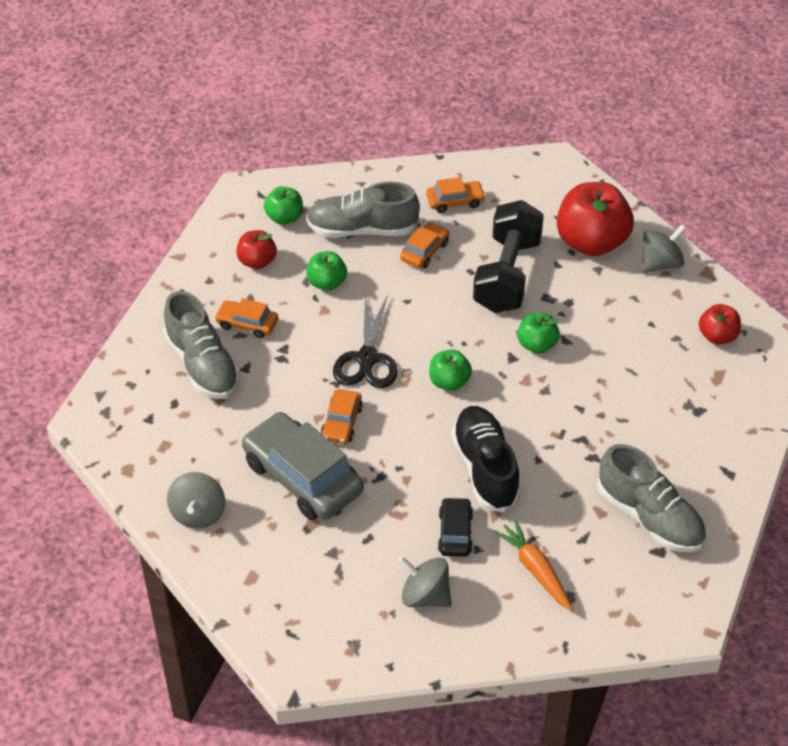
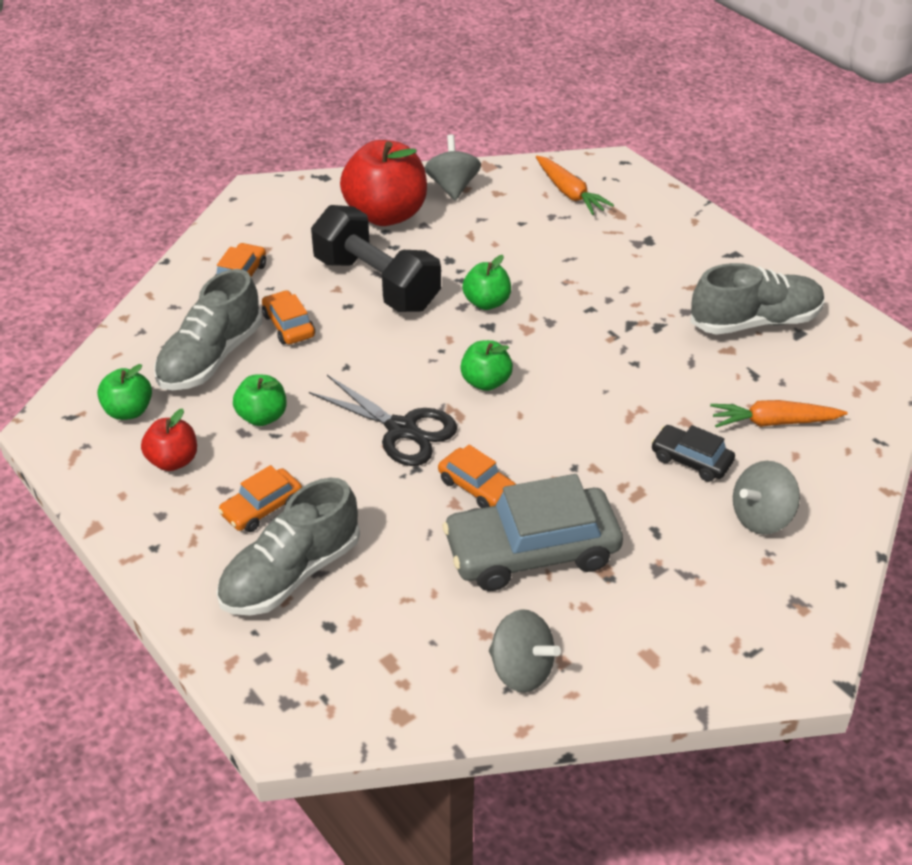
camera: 60 degrees left, 5 degrees down
(203, 365) = (291, 574): grey shoe -> grey shoe turned 135 degrees clockwise
(485, 468) = (621, 404): black shoe -> none
(717, 336) = (569, 193): red apple -> orange carrot

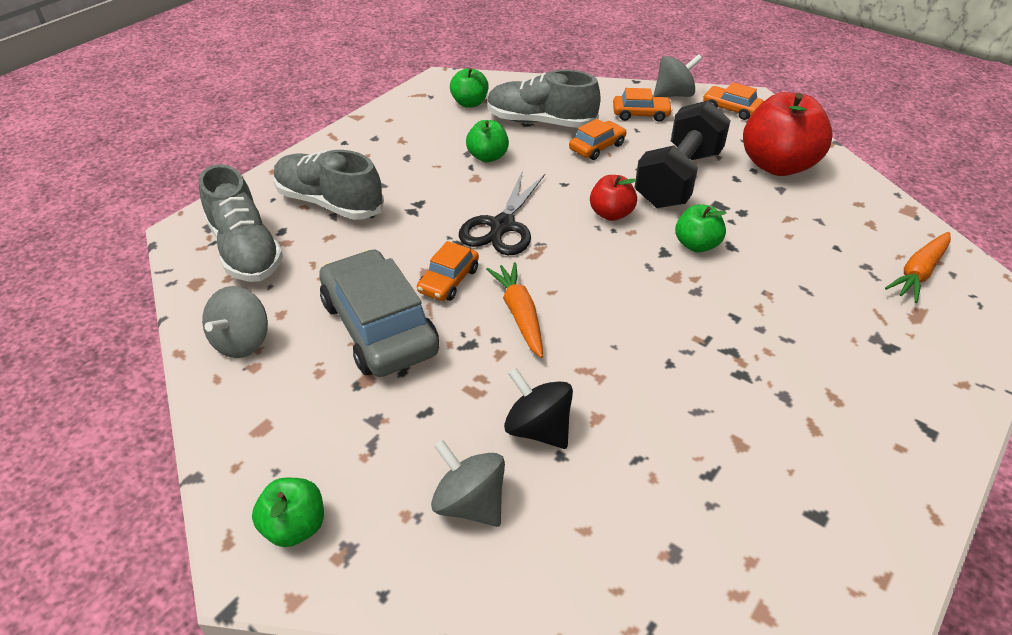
camera: 75 degrees right, 0 degrees up
(173, 461) = (427, 131): red apple -> red apple (611, 214)
(262, 508) = (392, 177): orange car -> orange car (731, 109)
(453, 187) = (853, 195): grey spinning top -> grey spinning top (673, 95)
(486, 382) = (585, 263): green apple -> green apple (295, 526)
(691, 460) = (538, 429): black car -> black spinning top
(755, 321) = (809, 465): grey shoe -> grey shoe (246, 250)
(774, 422) = (632, 502): orange carrot -> orange carrot (519, 315)

